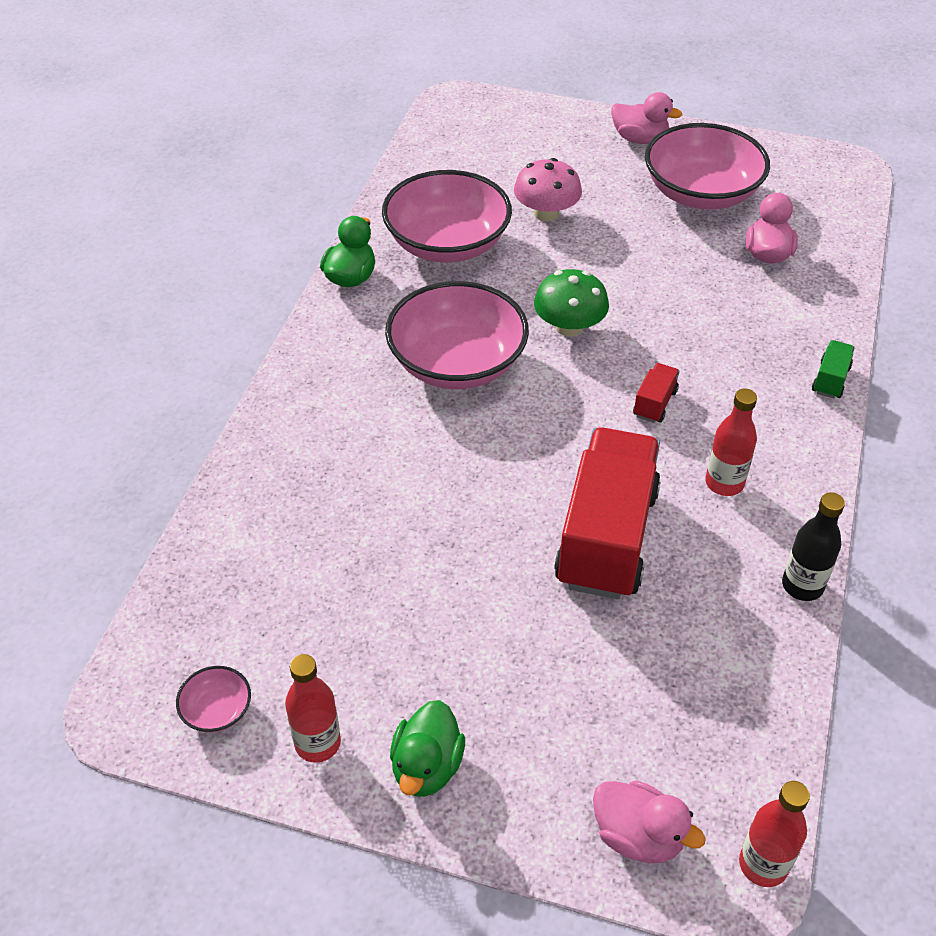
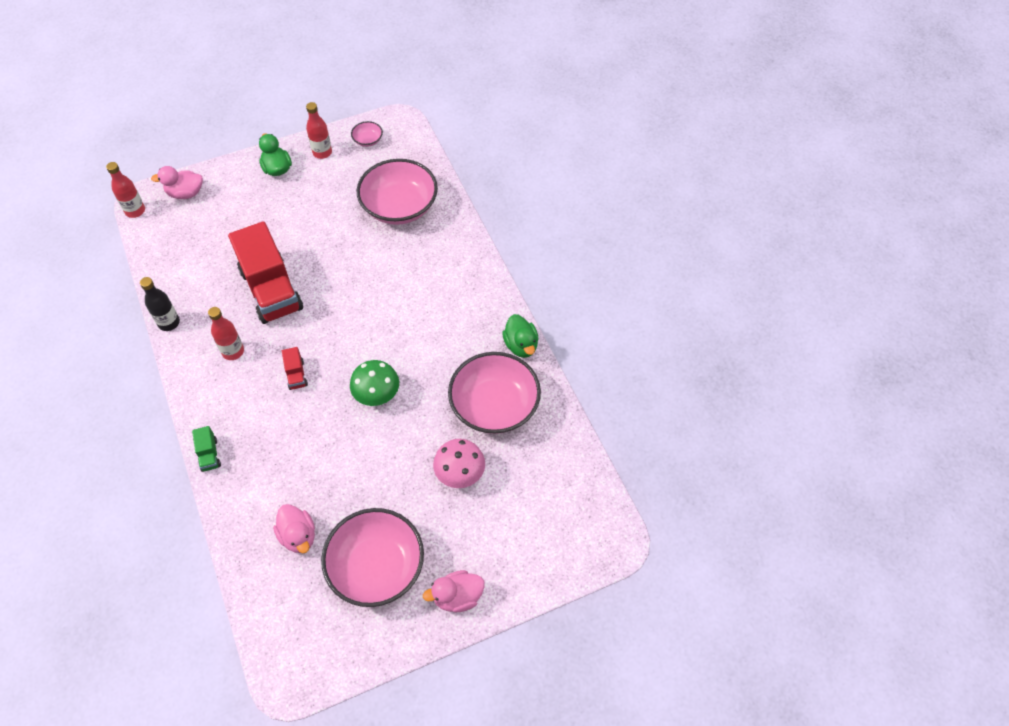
camera: 140 degrees right, 10 degrees up
(457, 363) = (415, 332): pink bowl -> pink bowl (399, 206)

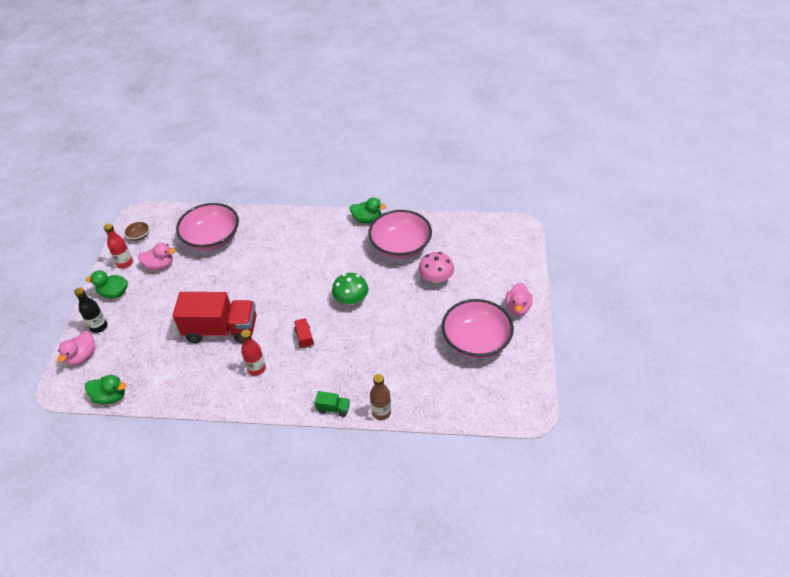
camera: 60 degrees left, 10 degrees down
(135, 211) = (67, 395): red bottle -> none
(147, 245) = (110, 396): none -> green duck
(169, 323) = (198, 402): black bottle -> black bottle (99, 327)
(223, 507) = (381, 412): none -> brown bottle
(296, 375) = (304, 337): red truck -> red truck turned 120 degrees counterclockwise
(298, 536) = (430, 375): pink duck -> pink duck (160, 265)
(368, 140) = (139, 235): pink bowl -> brown bowl

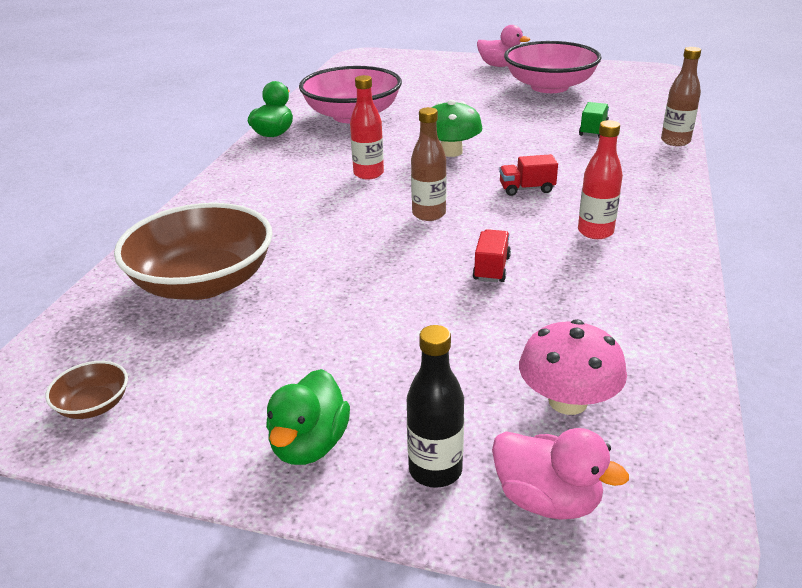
camera: 80 degrees left, 15 degrees down
(110, 396) = (688, 427): green duck -> none
(125, 263) = (194, 429): red bottle -> red bottle (368, 174)
(160, 265) = (245, 360): pink duck -> none
(212, 238) = (203, 282): pink bowl -> brown bowl
(221, 330) = (491, 268): red truck -> red truck, size x0.41
(273, 300) = (429, 214): none -> brown bottle
(333, 408) = (674, 171): green truck -> green truck (593, 131)
(436, 278) = (430, 99): pink mushroom -> pink mushroom (568, 401)

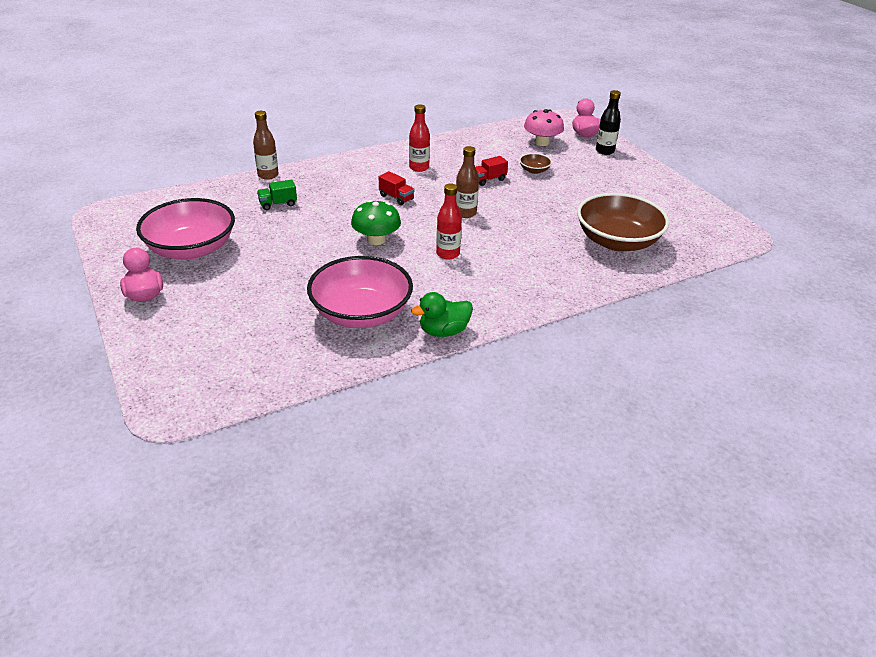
camera: 135 degrees left, 5 degrees up
(94, 405) = (701, 218): brown bowl -> brown bowl (534, 170)
(309, 445) = (634, 172): green duck -> none

